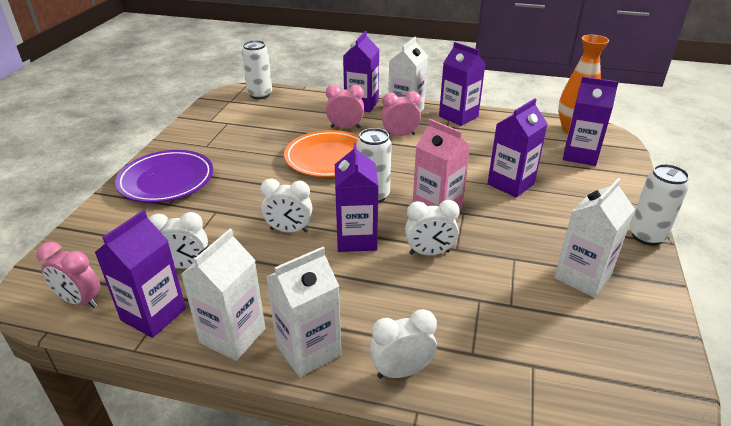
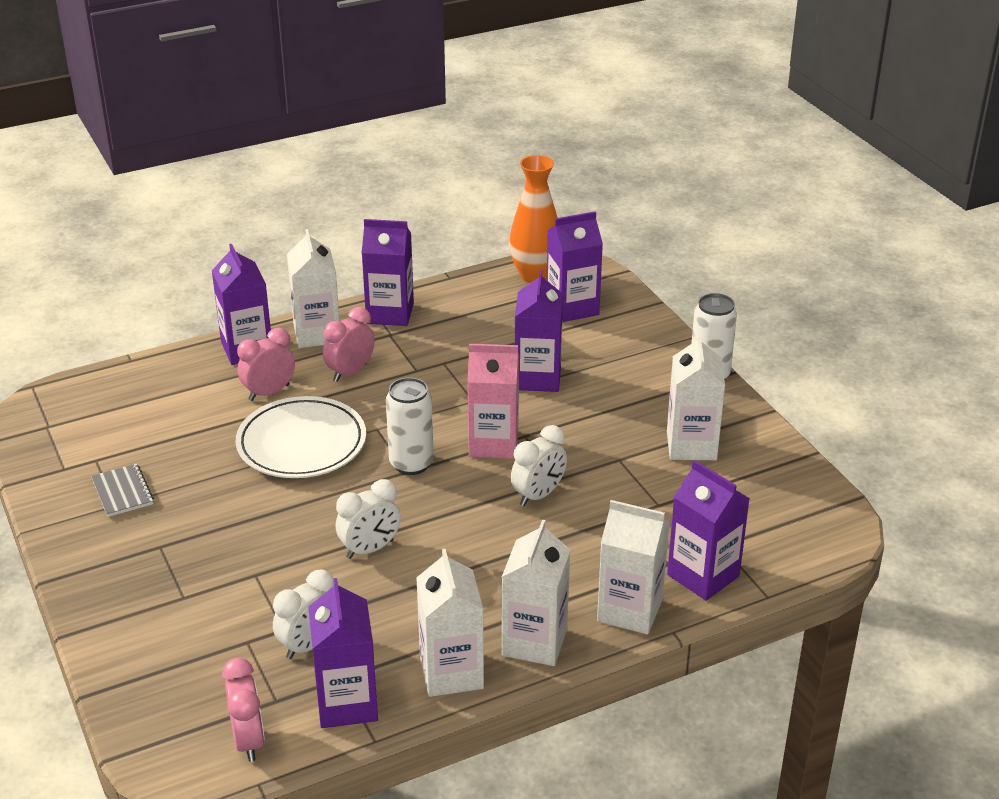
camera: 40 degrees left, 0 degrees up
(80, 301) = (248, 740): pink clock -> pink clock turned 90 degrees counterclockwise
(166, 180) = (134, 573): purple plate -> none
(217, 141) = (122, 492): none -> grey notebook
(260, 95) = (80, 396): white can -> none
(328, 158) = (301, 443): orange plate -> white plate
(356, 239) = (452, 519): purple carton -> purple carton (703, 575)
(401, 371) = (630, 610): white clock -> white carton

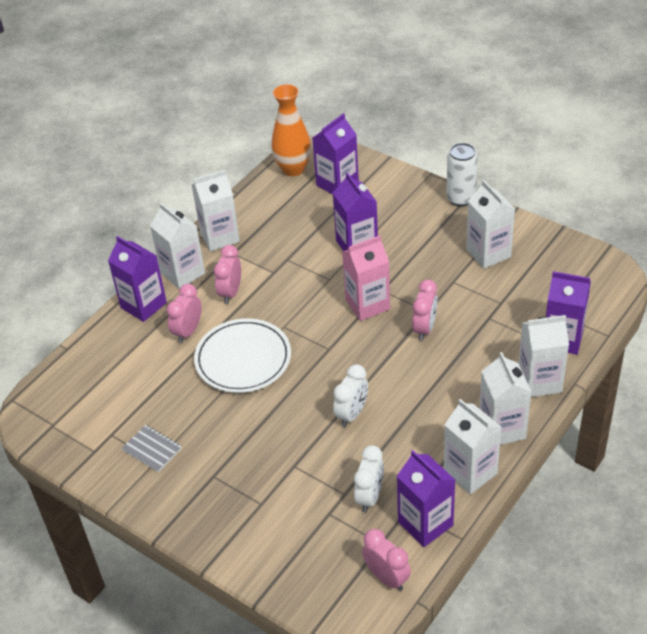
camera: 25 degrees left, 10 degrees up
(390, 313) = (220, 237): purple carton -> white carton
(411, 464) = (327, 342): white can -> none
(538, 495) = (424, 328): white clock -> pink clock

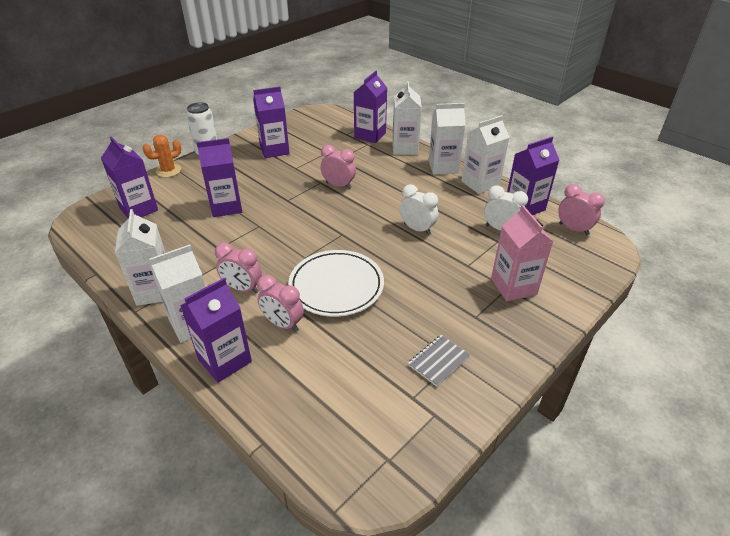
camera: 85 degrees left, 5 degrees down
(293, 169) = (94, 233): orange vase -> none
(367, 304) = (300, 209): pink carton -> pink carton (513, 286)
(386, 577) = (573, 229): pink clock -> pink clock turned 75 degrees clockwise
(413, 180) = (168, 171): none -> orange cactus
(488, 253) = (274, 150): white carton -> purple carton

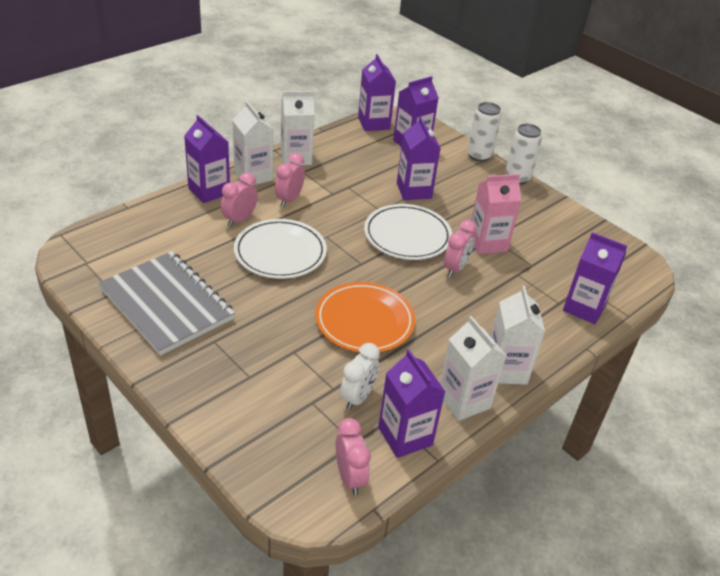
camera: 90 degrees right, 0 degrees up
(168, 171) = (479, 156): orange cactus -> white can
(274, 150) = (531, 224): purple carton -> purple carton (374, 123)
(298, 209) = (407, 236): none -> white plate
(405, 148) = (553, 338): white carton -> none
(417, 229) = (364, 321): white clock -> orange plate
(438, 361) = (167, 304): grey notebook -> grey notebook, size x2.44
(513, 286) = (250, 382): pink carton -> pink carton (487, 243)
(573, 229) = (350, 477): pink clock -> pink clock turned 60 degrees counterclockwise

